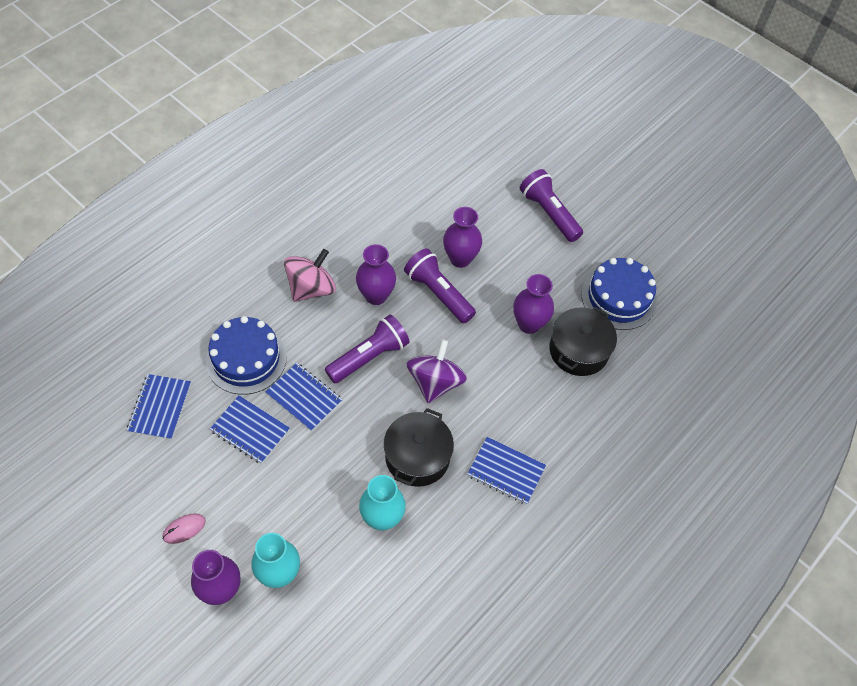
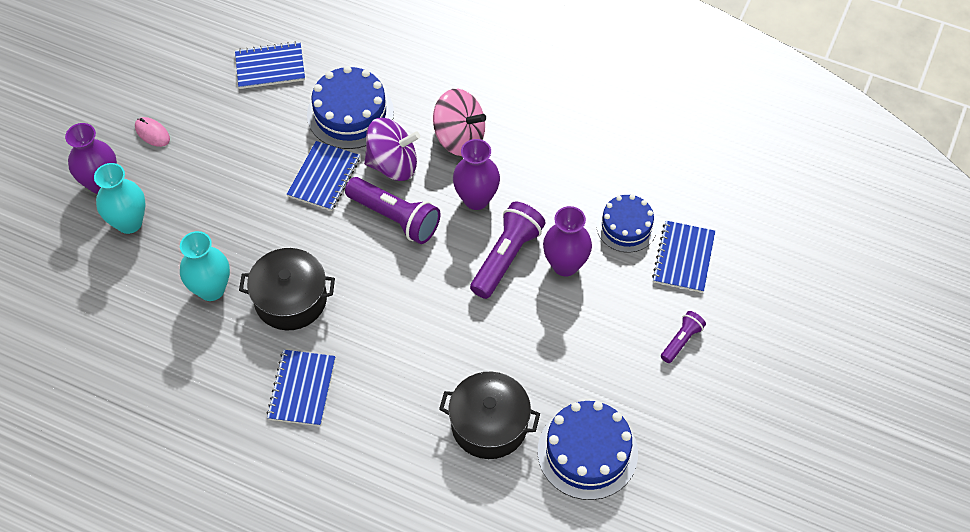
camera: 75 degrees right, 0 degrees up
(250, 430) = (271, 146): blue notebook -> blue notebook (683, 258)
(435, 382) = (387, 289): purple spinning top -> purple spinning top (393, 164)
(442, 211) = (626, 226): none -> blue cake
(529, 324) = (504, 361): purple vase -> none
(549, 213) = (681, 341): purple flashlight -> purple flashlight, size x0.54

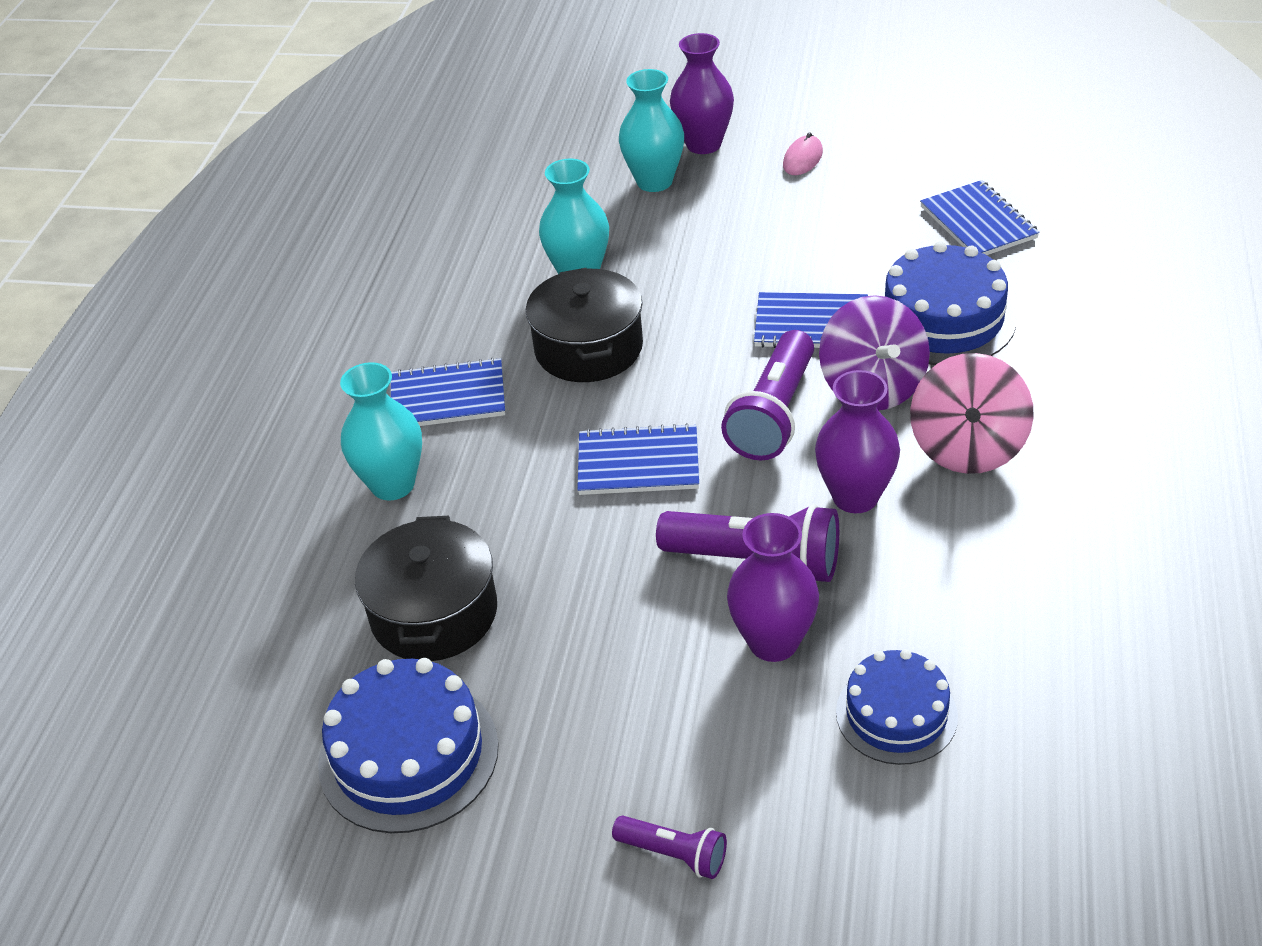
camera: 80 degrees right, 15 degrees down
(372, 433) = (393, 484): none -> turquoise vase
(683, 258) = (865, 821): blue notebook -> blue notebook (638, 463)

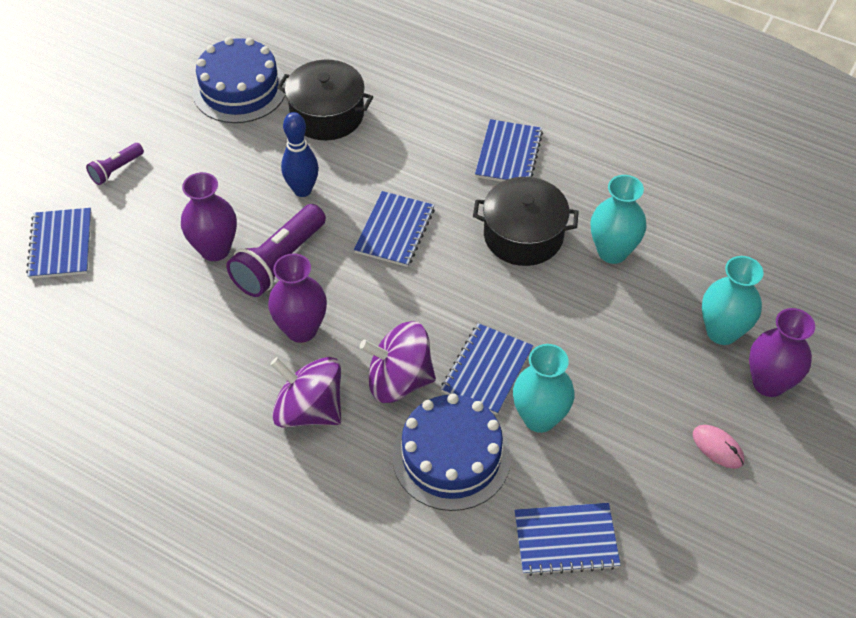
camera: 105 degrees right, 10 degrees up
(393, 484) = (440, 115): turquoise vase -> turquoise vase (539, 418)
(608, 585) = (302, 190): none -> blue bowling pin
(774, 414) = (401, 314): purple flashlight -> none
(876, 854) = (61, 245): none -> blue notebook
(896, 714) = (132, 285): blue cake -> none
(967, 447) = (309, 410): pink spinning top -> purple spinning top

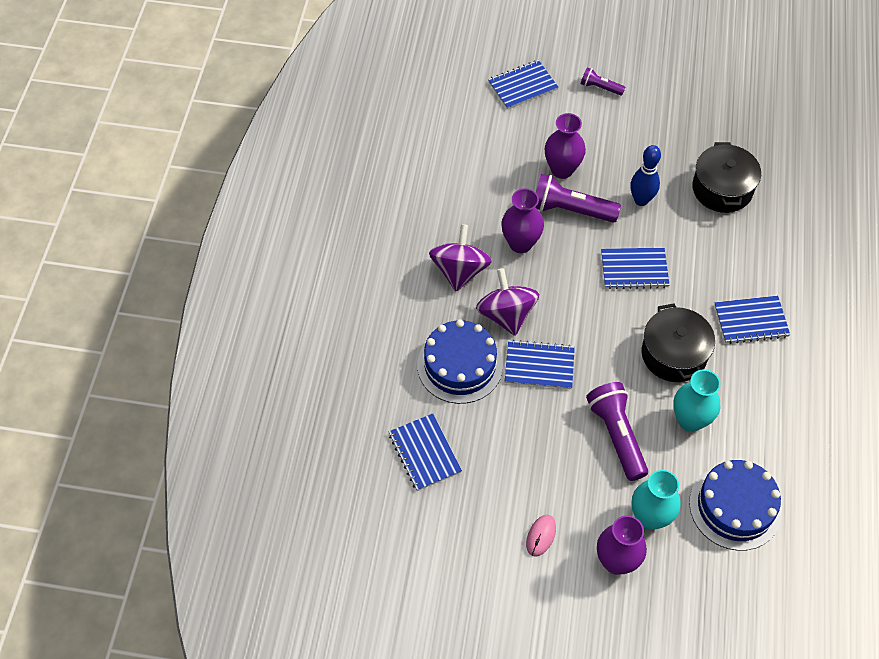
camera: 70 degrees right, 5 degrees up
(239, 89) = (715, 126): blue cake -> blue cake (735, 506)
(539, 418) = (514, 410): turquoise vase -> none
(609, 326) = (616, 435): none -> purple flashlight

